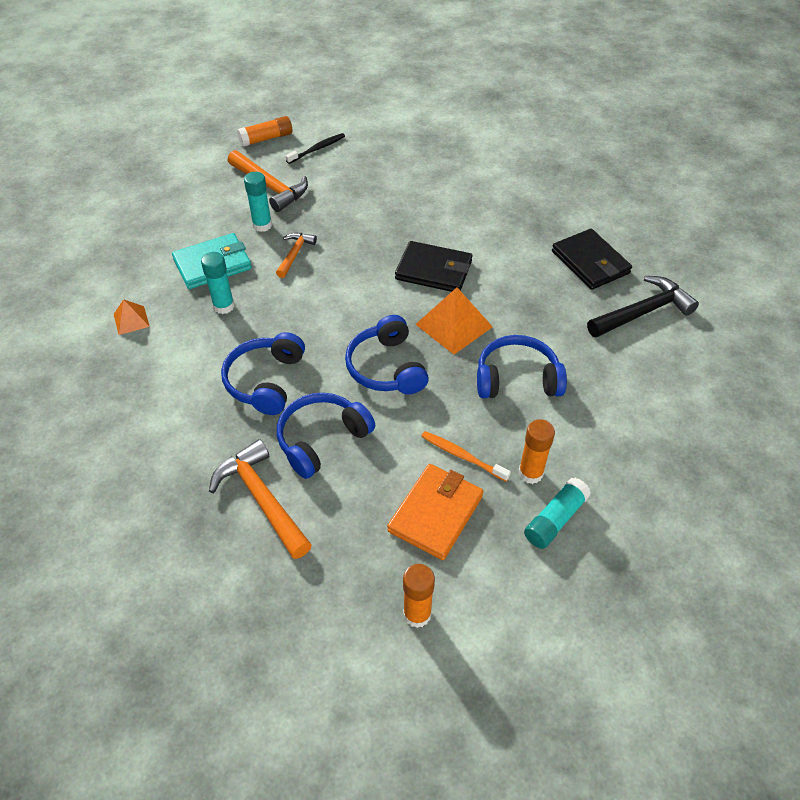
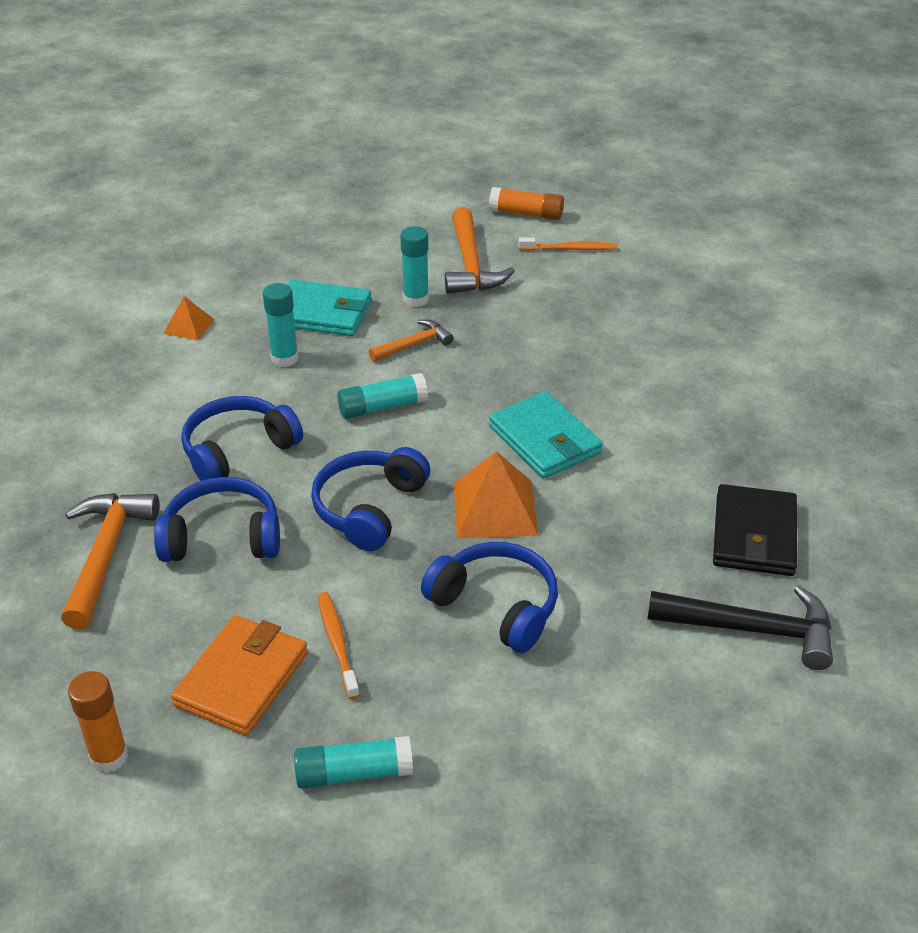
camera: 40 degrees right, 10 degrees down
(317, 149) = (569, 249): black toothbrush -> orange toothbrush
(321, 303) = (382, 407): none -> turquoise glue stick
(434, 270) = (545, 440): black wallet -> turquoise wallet
(435, 513) = (242, 679): orange wallet -> orange wallet turned 45 degrees counterclockwise
(530, 473) = (387, 709): orange glue stick -> none

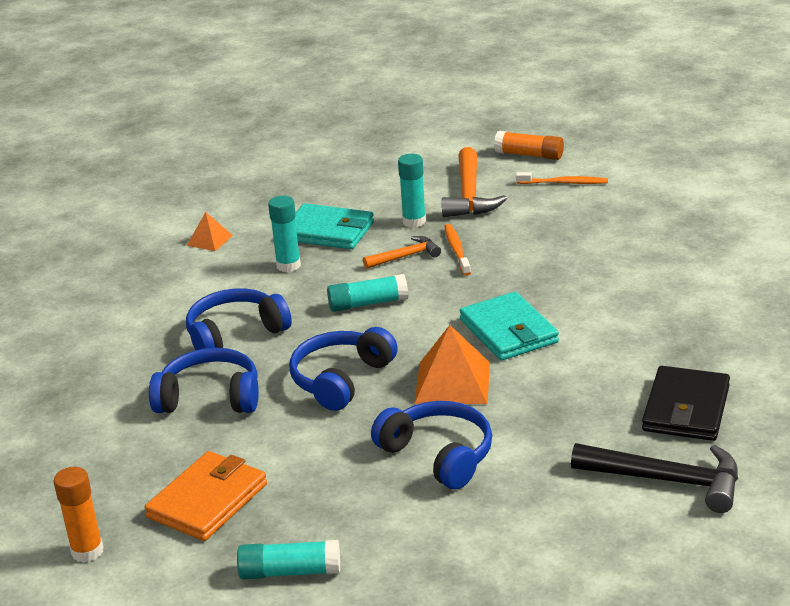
camera: 10 degrees right, 10 degrees down
(106, 555) = (109, 408): orange hammer -> none
(337, 644) = (294, 478): orange toothbrush -> orange toothbrush (457, 250)

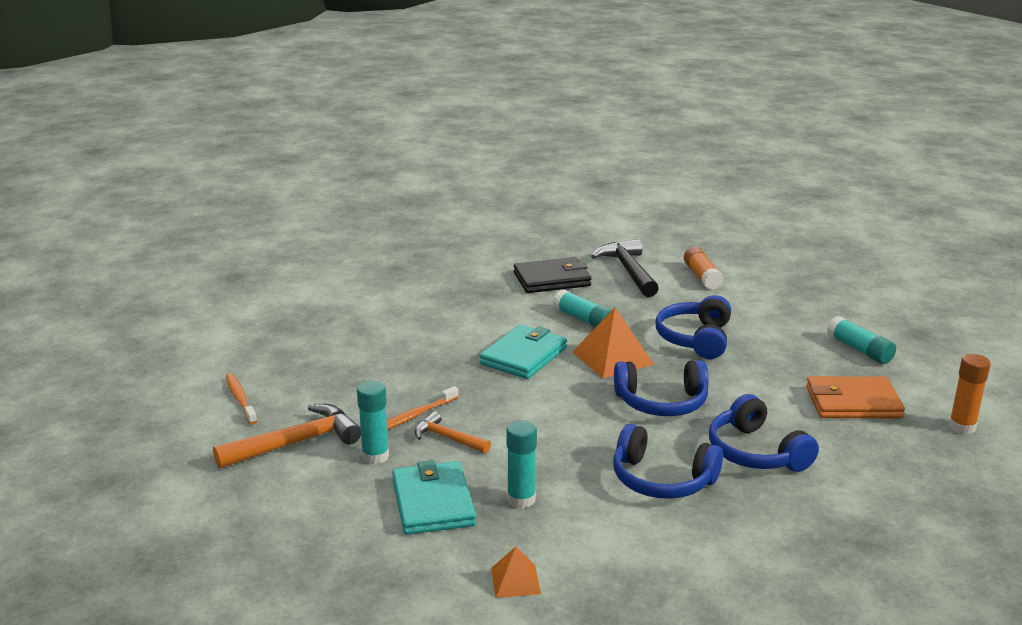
camera: 125 degrees left, 5 degrees down
(368, 303) = (545, 429): turquoise glue stick -> turquoise glue stick (583, 320)
(529, 155) = (180, 435): orange glue stick -> orange glue stick (702, 277)

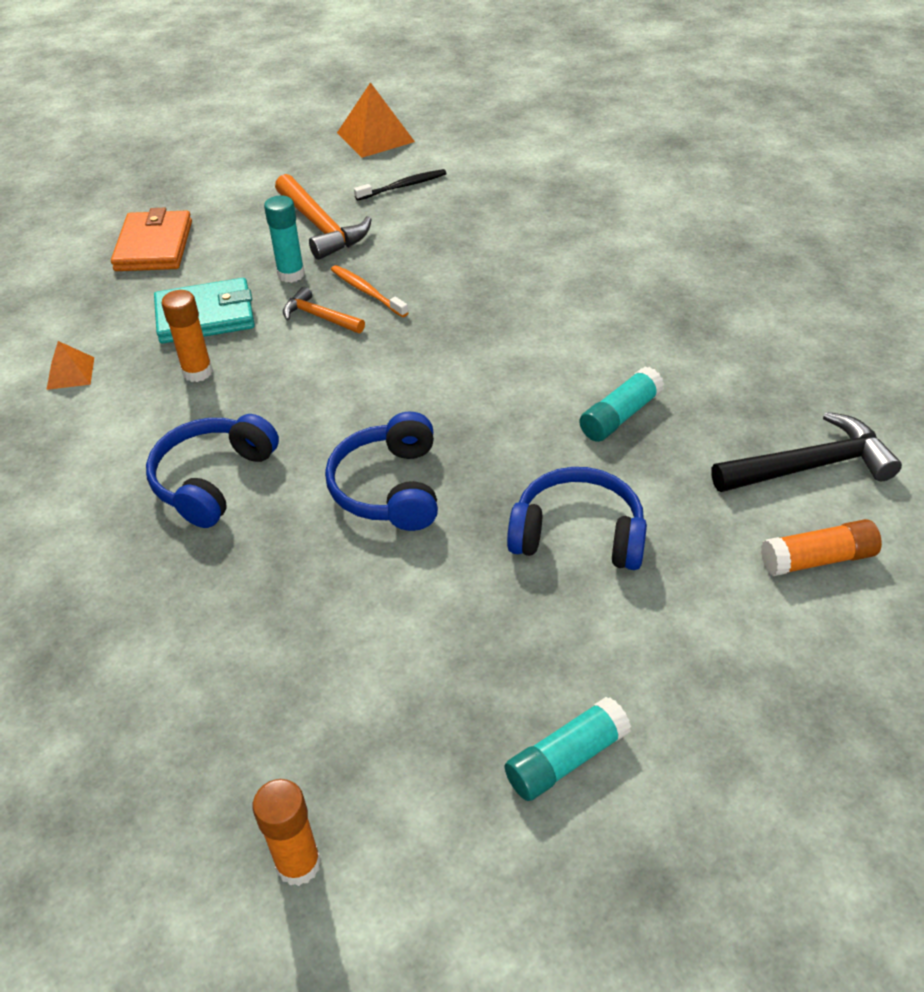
camera: 90 degrees right, 20 degrees up
(240, 399) = (403, 186): orange toothbrush -> black toothbrush
(448, 438) = (320, 317): orange hammer -> orange hammer turned 90 degrees counterclockwise
(521, 500) = (197, 372): turquoise glue stick -> orange glue stick
(523, 356) = (507, 363): turquoise wallet -> none
(552, 279) = (748, 383): black wallet -> none
(612, 358) = (509, 443): orange pyramid -> orange pyramid (375, 137)
(755, 452) = (258, 574): blue headphones -> none
(853, 402) = (383, 713): orange wallet -> orange wallet (154, 246)

